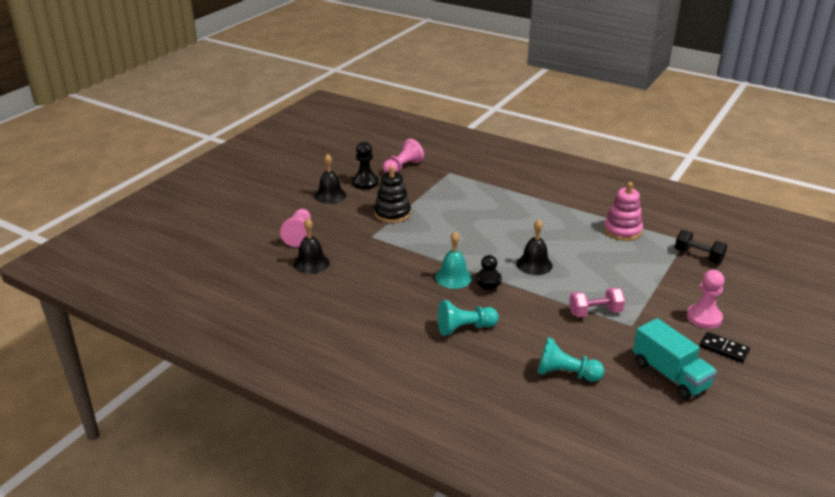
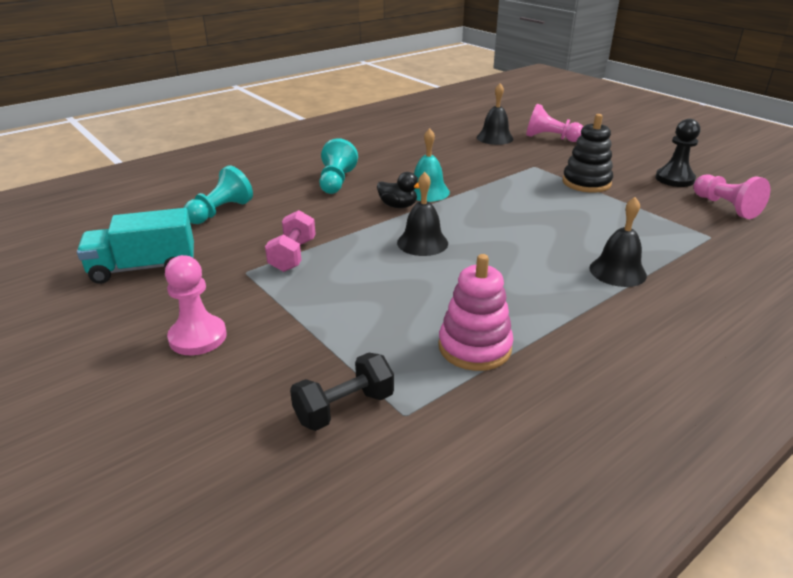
camera: 110 degrees right, 0 degrees up
(330, 195) = (639, 158): black bell -> black bell (617, 271)
(724, 349) = (128, 326): black domino -> none

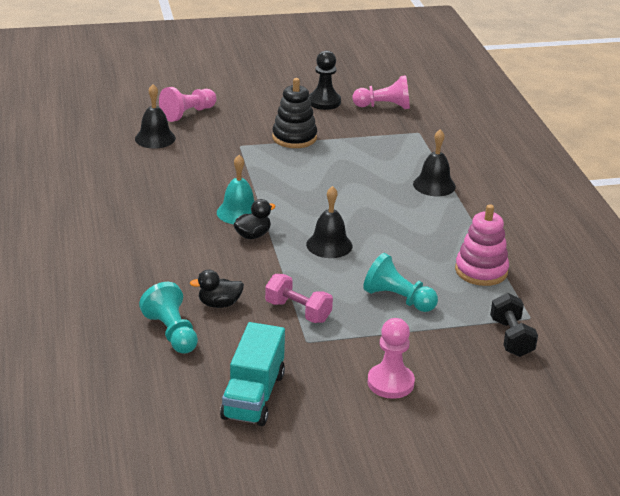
camera: 65 degrees left, 0 degrees up
(277, 219) = (219, 304): none -> black duck
(336, 182) = (167, 251): turquoise pawn -> turquoise pawn (398, 299)

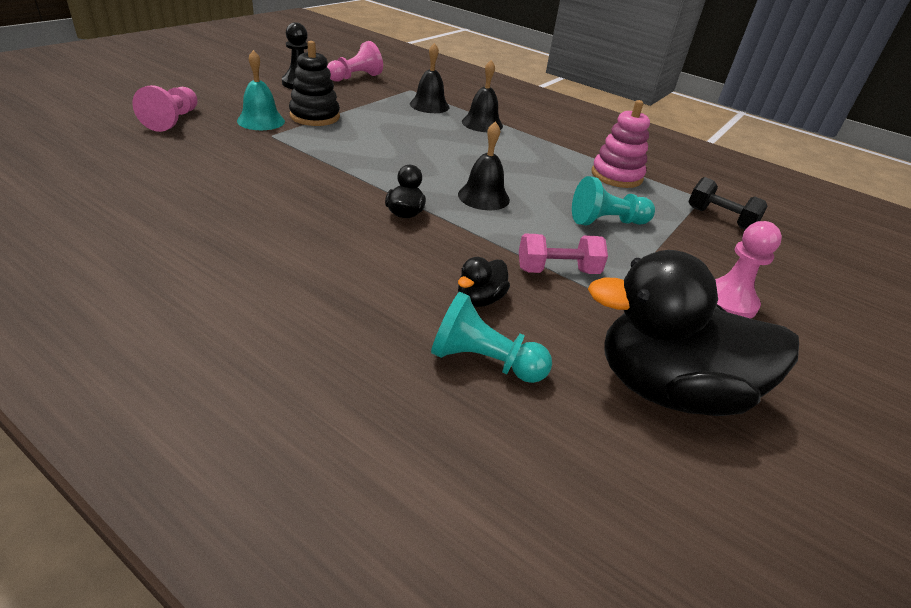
camera: 45 degrees left, 5 degrees up
(155, 138) = (163, 152): black bell -> black bell (429, 105)
(238, 212) = (359, 196): turquoise bell -> turquoise bell (261, 121)
(253, 396) = (669, 389): turquoise truck -> black duck

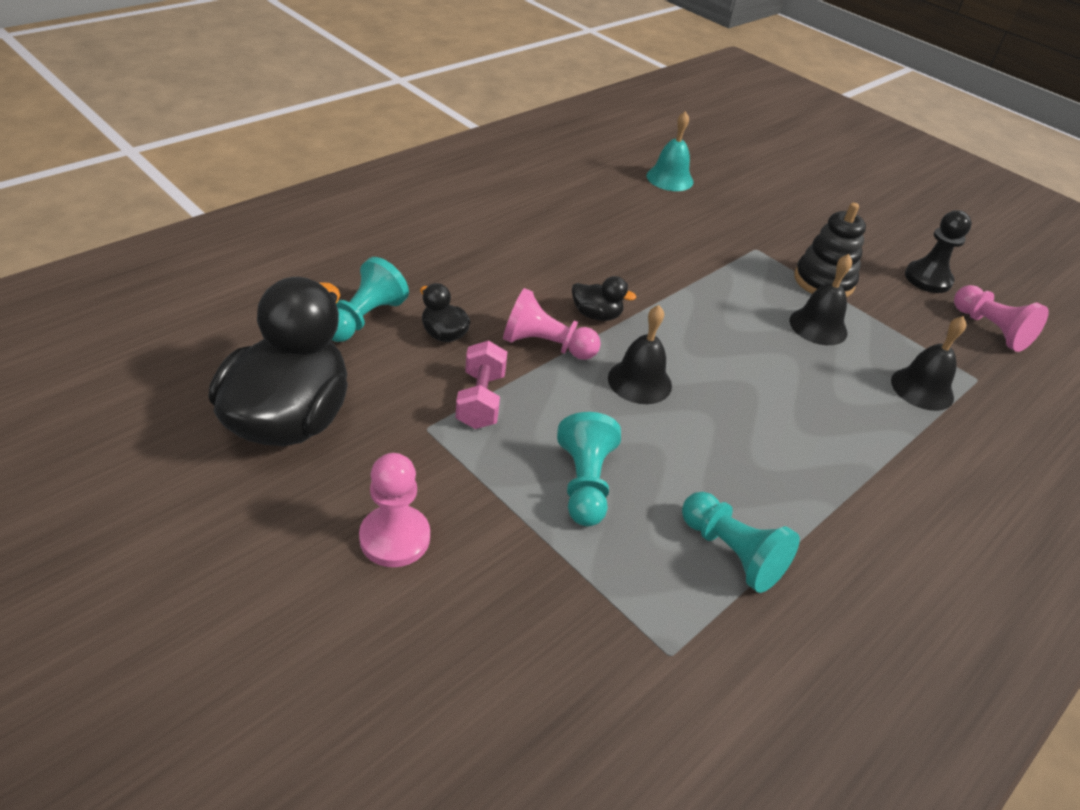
camera: 100 degrees right, 5 degrees up
(173, 120) = (769, 197): pink pawn -> pink pawn (546, 345)
(261, 121) = (792, 245): turquoise bell -> turquoise bell (669, 178)
(482, 123) = (878, 434): black bell -> black bell (818, 326)
(616, 176) = (732, 553): pink stacking toy -> turquoise pawn
(720, 219) = (599, 646): black dumbbell -> none

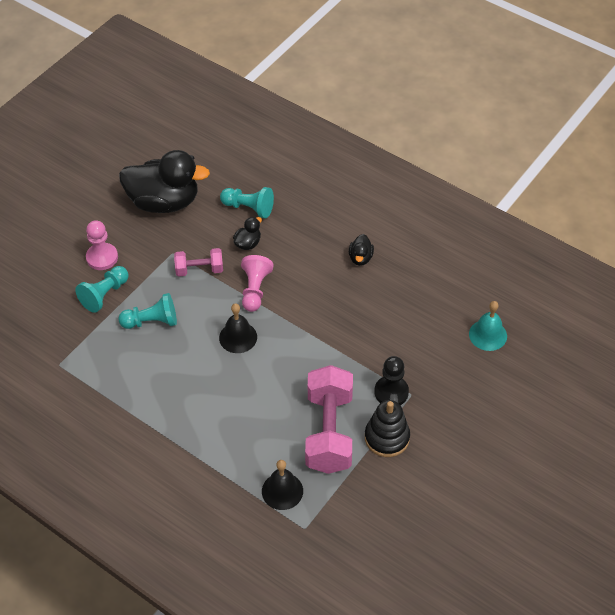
camera: 85 degrees right, 10 degrees up
(596, 315) = (293, 310): black duck -> black duck (360, 258)
(732, 553) = (121, 386): turquoise pawn -> turquoise pawn (104, 295)
(818, 326) = (329, 432): black bell -> pink dumbbell
(928, 279) = (422, 511): black pawn -> black pawn (391, 392)
(990, 329) = (369, 547): pink pawn -> none

